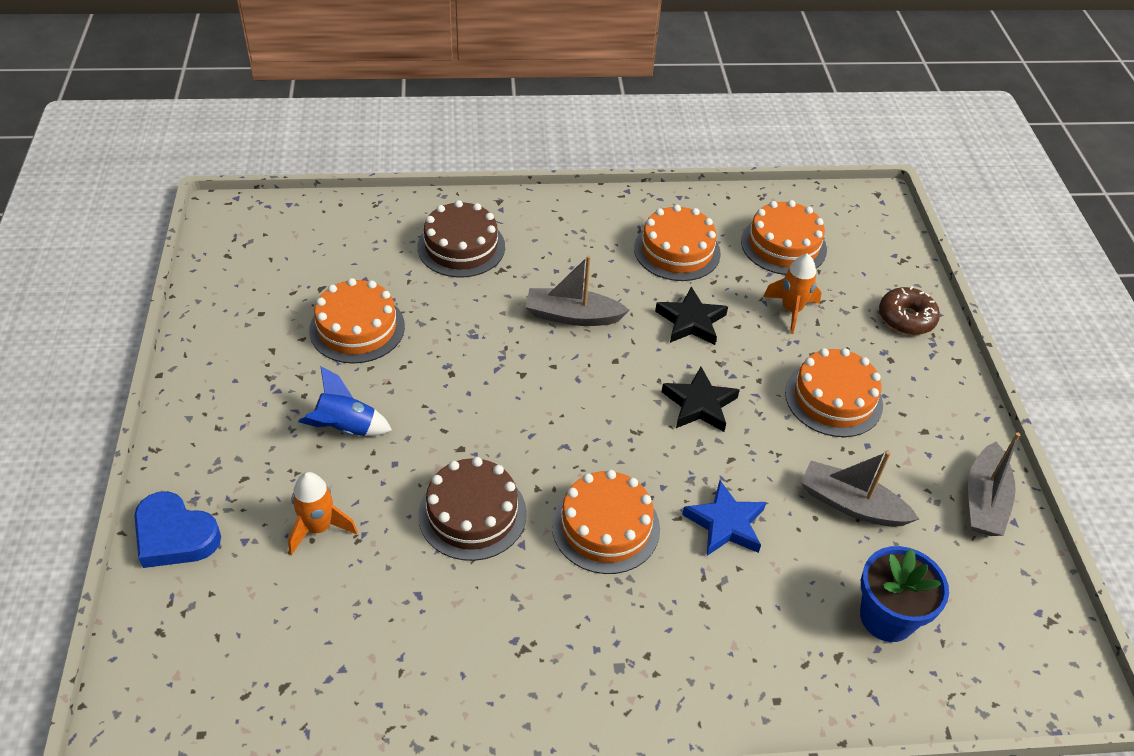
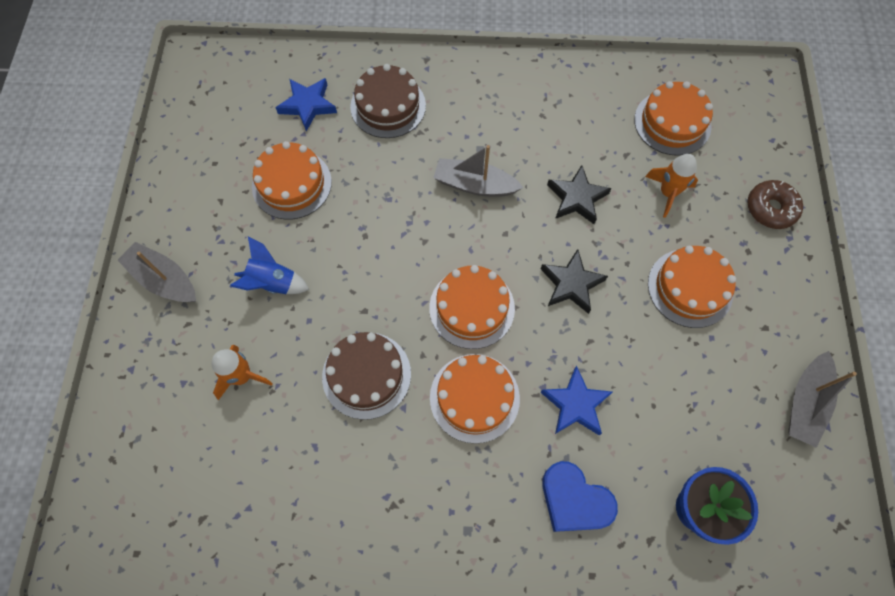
camera: 10 degrees right, 20 degrees up
(175, 535) = (129, 373): blue heart -> blue heart (574, 500)
(367, 251) = (308, 105): none -> blue star
(677, 251) = (575, 122): orange cake -> orange cake (472, 308)
(851, 504) = (687, 396): grey boat -> grey boat (164, 279)

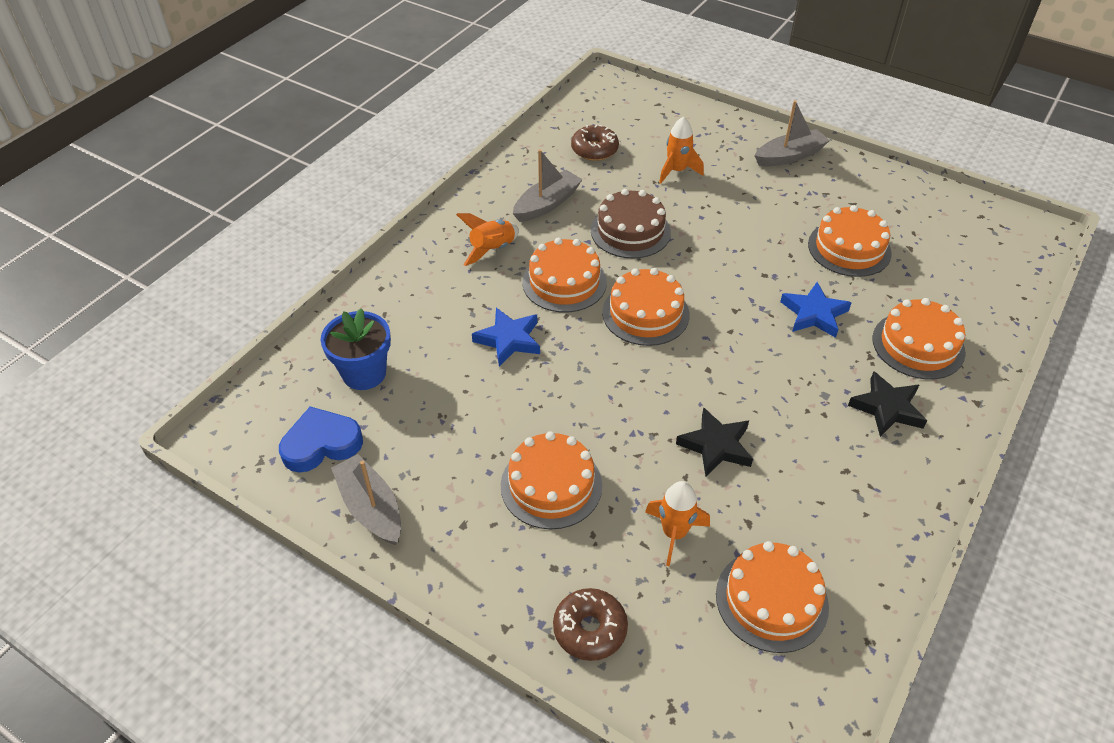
camera: 120 degrees right, 20 degrees down
(242, 485) = (594, 150): none -> brown donut
(273, 283) = (750, 208): blue rocket -> none
(308, 105) = (944, 288): blue star -> blue star (814, 314)
(388, 106) = (918, 345): brown cake -> orange cake
(470, 496) = (492, 249): none -> orange rocket
(475, 185) = (779, 371): grey boat -> grey boat (547, 204)
(571, 284) = (621, 392): black star -> black star (887, 408)
(574, 500) = (438, 303): blue heart -> blue heart (321, 444)

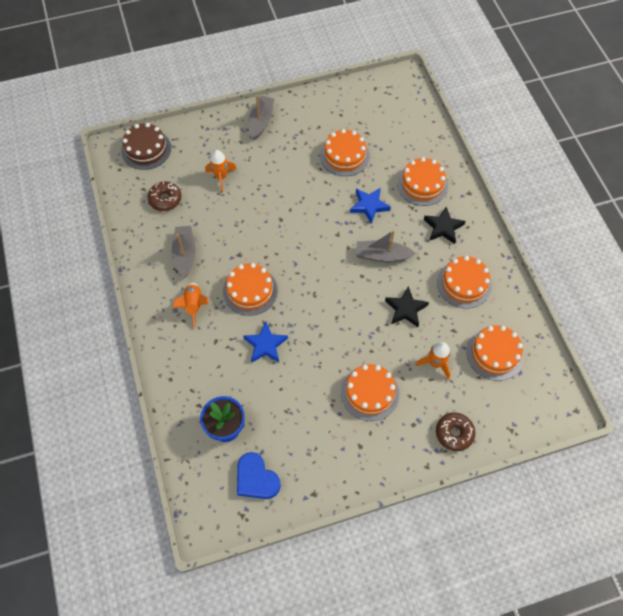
camera: 50 degrees left, 15 degrees up
(321, 444) = (256, 479): blue heart -> blue heart turned 60 degrees counterclockwise
(371, 508) = (316, 480): grey boat -> grey boat (382, 255)
(630, 231) = (243, 233): brown cake -> brown cake (146, 149)
(645, 313) = (304, 272): orange cake -> orange cake (464, 284)

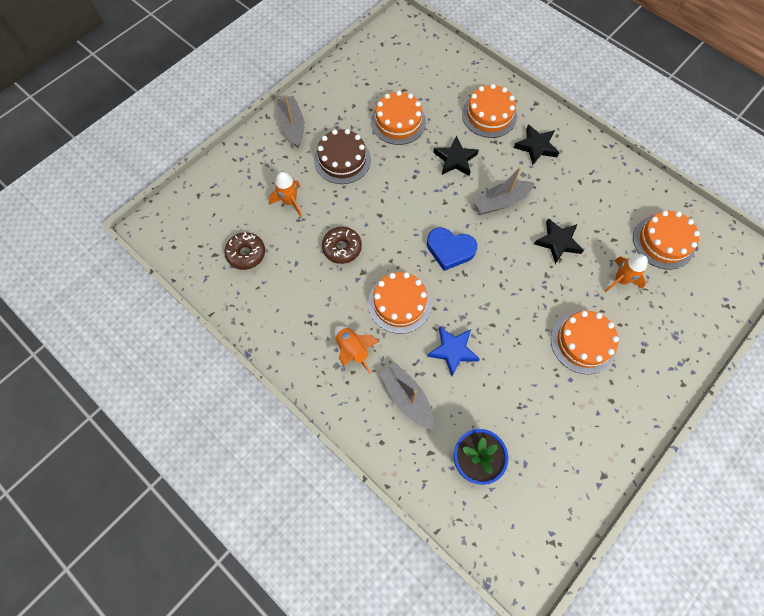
camera: 30 degrees left, 5 degrees up
(146, 149) = (189, 211): brown cake -> brown cake (342, 160)
(185, 254) = (307, 301): grey boat -> grey boat (407, 398)
(256, 479) = (539, 495): blue heart -> blue heart (450, 250)
(369, 206) = (455, 159): blue star -> black star
(454, 433) = (683, 337): brown donut -> brown donut (342, 248)
(464, 284) = (591, 190): orange cake -> none

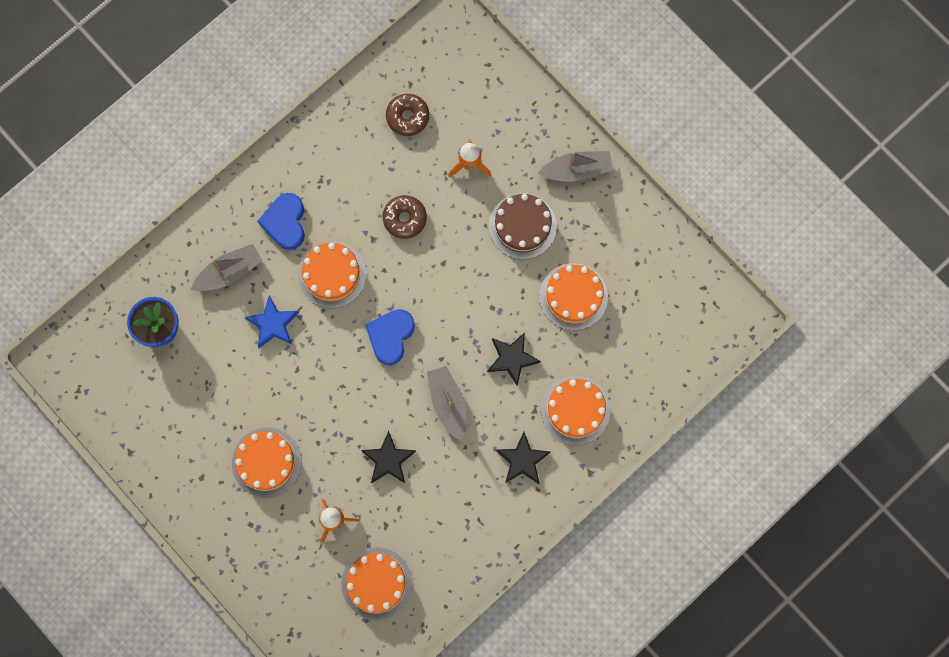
camera: 95 degrees right, 10 degrees up
(353, 350) = (285, 223): orange rocket -> blue heart

